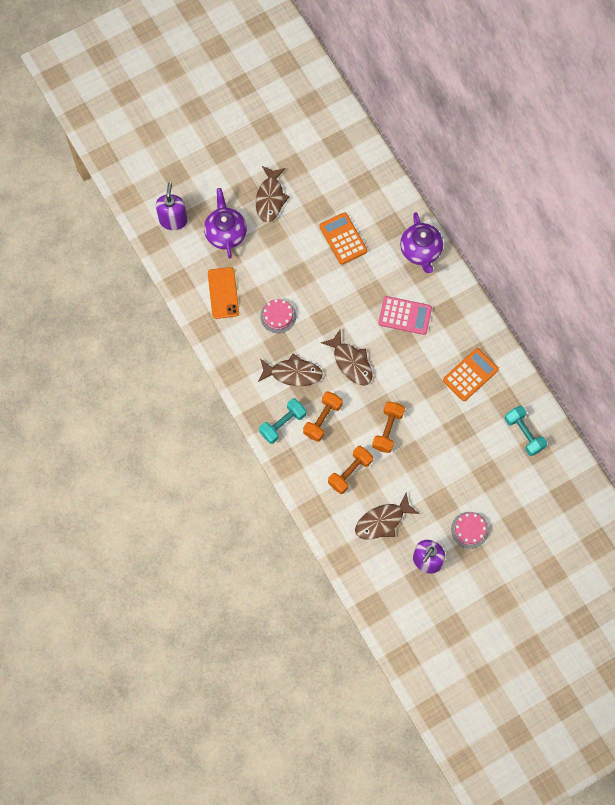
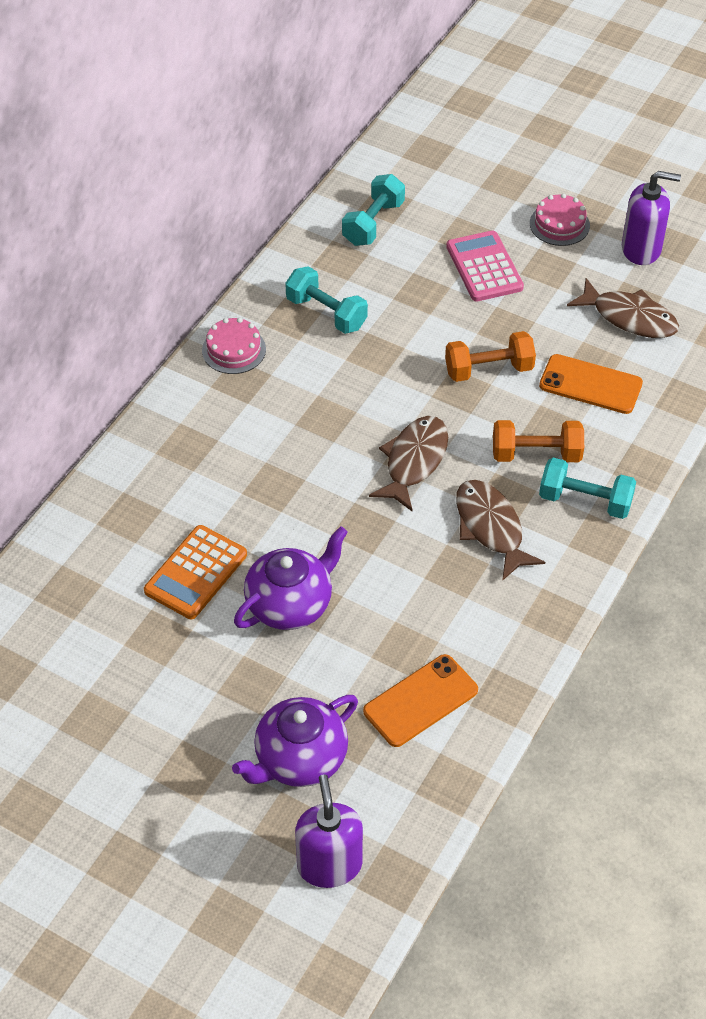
camera: 120 degrees left, 20 degrees down
(173, 220) = (329, 864): purple soap dispenser -> purple soap dispenser turned 105 degrees clockwise
(270, 198) = (182, 722): brown fish -> none
(278, 316) = (405, 597): pink cake -> pink cake (234, 350)
(350, 472) = (590, 384): orange dumbbell -> orange phone
(405, 316) = (283, 429): pink calculator -> pink calculator (484, 267)
(420, 251) = (151, 458): purple teapot -> purple teapot (290, 604)
(470, 375) = (326, 313): orange calculator -> turquoise dumbbell

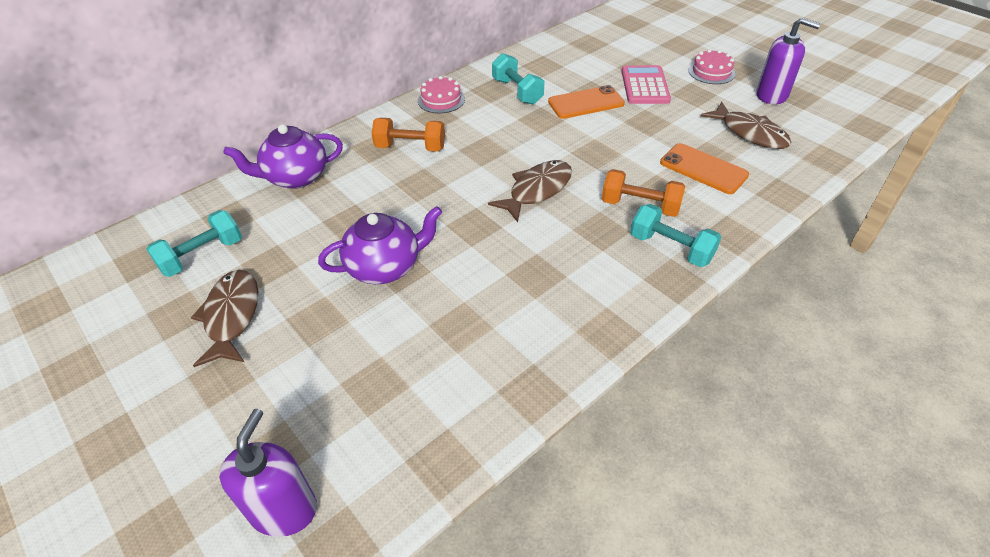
camera: 20 degrees right, 5 degrees down
(195, 573) = (327, 227): orange calculator -> none
(299, 759) = (318, 395): purple teapot -> purple teapot (295, 177)
(373, 223) = (575, 51): turquoise dumbbell -> turquoise dumbbell (202, 256)
(421, 701) = (453, 374): orange phone -> orange phone (586, 103)
(488, 369) = (623, 144): orange dumbbell -> orange dumbbell (410, 147)
(490, 528) = (579, 250): brown fish -> brown fish (232, 316)

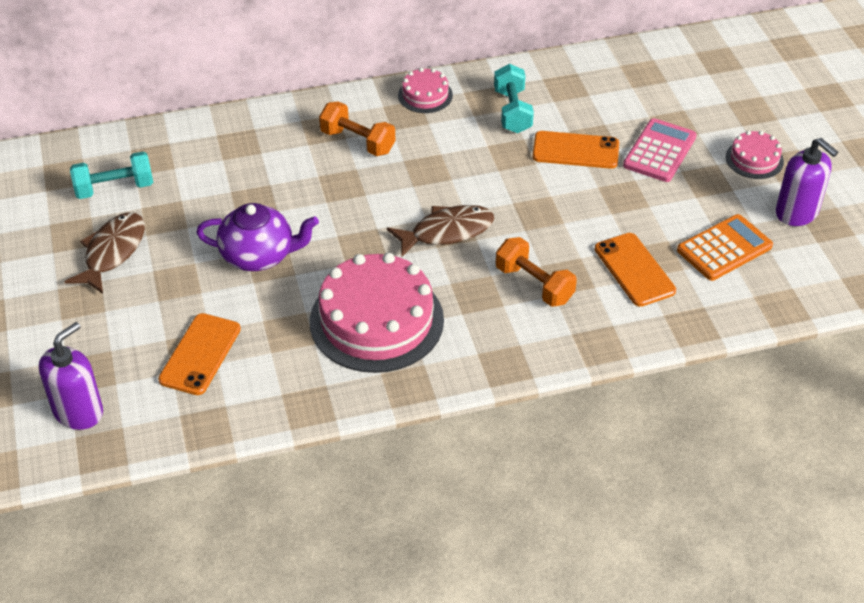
camera: 25 degrees right, 0 degrees up
(295, 177) = (232, 137): purple teapot -> none
(386, 384) = (200, 354): none -> orange phone
(535, 284) = (376, 320): none -> pink cake
(670, 248) = (527, 336): turquoise dumbbell -> none
(750, 133) = (724, 248): brown fish -> orange calculator

